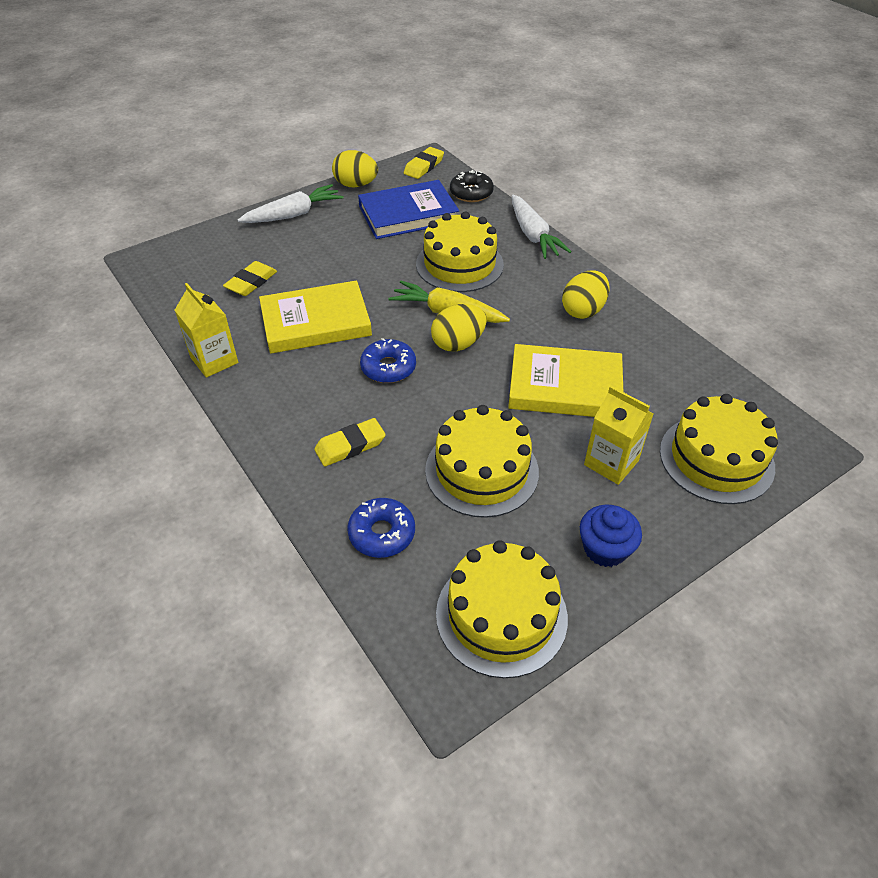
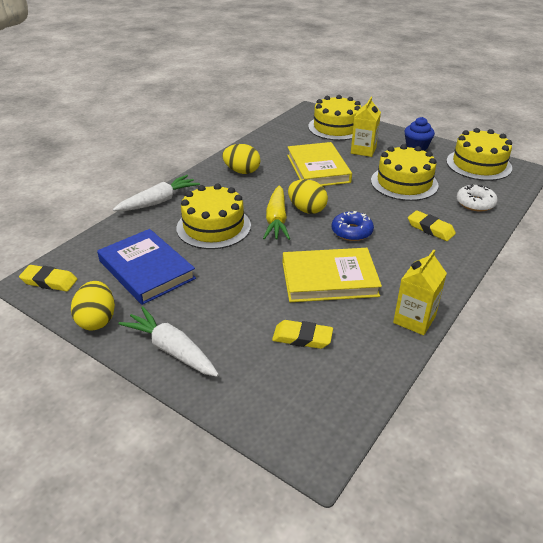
camera: 110 degrees left, 10 degrees down
(316, 322) = (329, 279): yellow book -> yellow book turned 60 degrees counterclockwise
(382, 533) = (475, 203): blue donut -> white donut
(471, 193) = (99, 242): black donut -> none

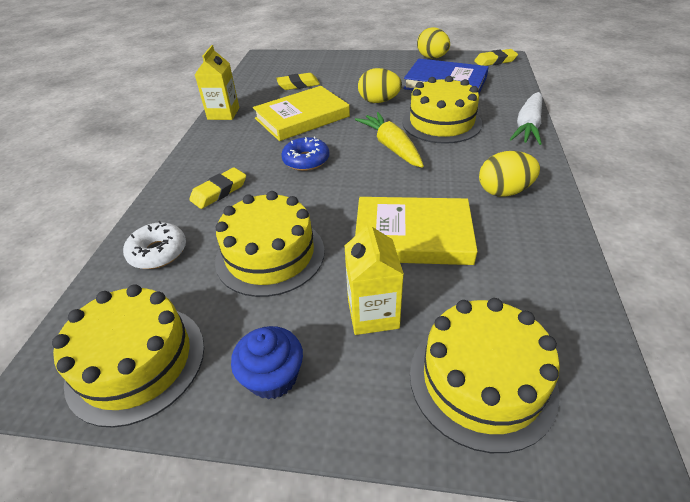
camera: 155 degrees right, 5 degrees up
(171, 349) = (371, 61): white carrot -> none
(307, 209) = (371, 168): yellow egg -> yellow egg (379, 101)
(318, 168) = (412, 235): yellow book -> yellow book turned 45 degrees counterclockwise
(430, 229) = (219, 191): yellow eraser -> yellow eraser turned 60 degrees counterclockwise

